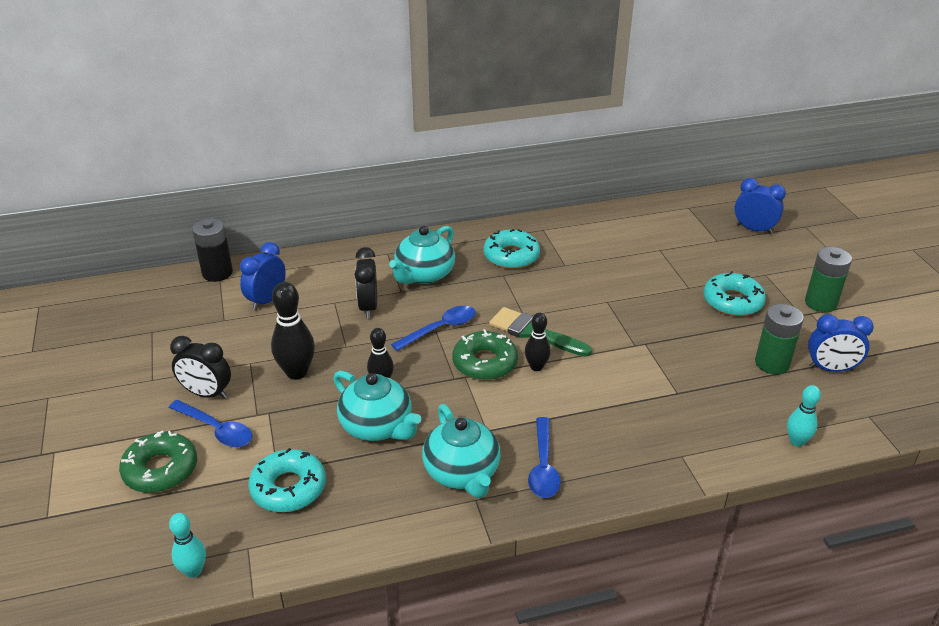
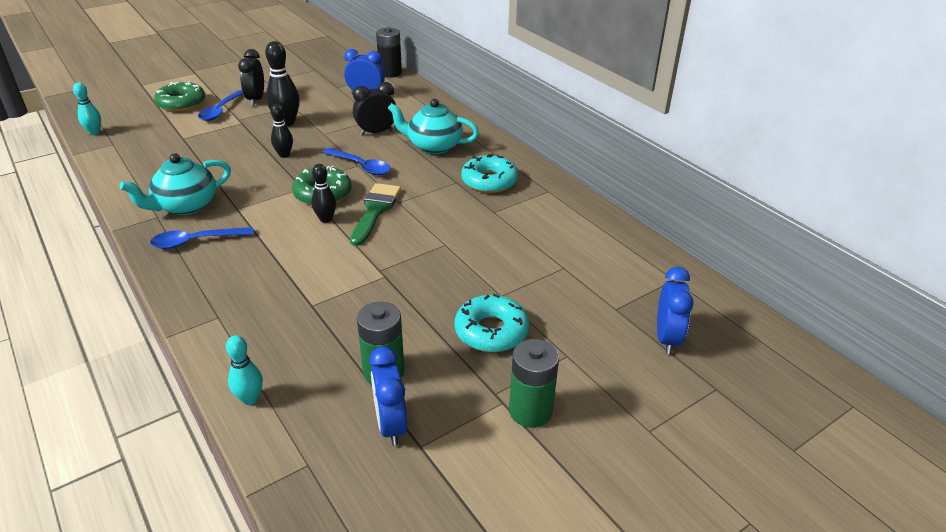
camera: 70 degrees right, 0 degrees up
(288, 488) = (166, 145): turquoise donut -> none
(377, 427) = (233, 163): turquoise teapot -> none

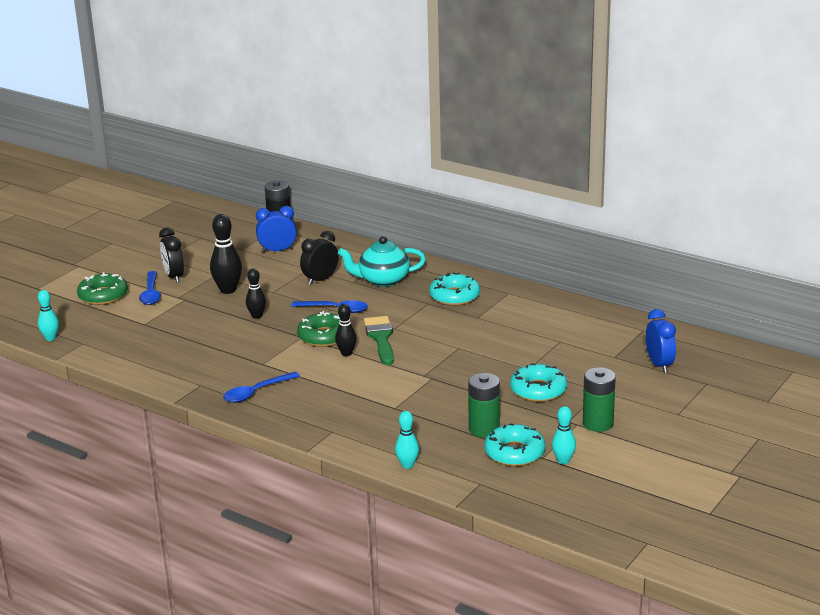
camera: 20 degrees left, 10 degrees down
(186, 206) = (215, 372): turquoise teapot -> none
(390, 425) = (514, 453): blue clock -> turquoise donut
(442, 463) = (563, 460): none -> turquoise bowling pin

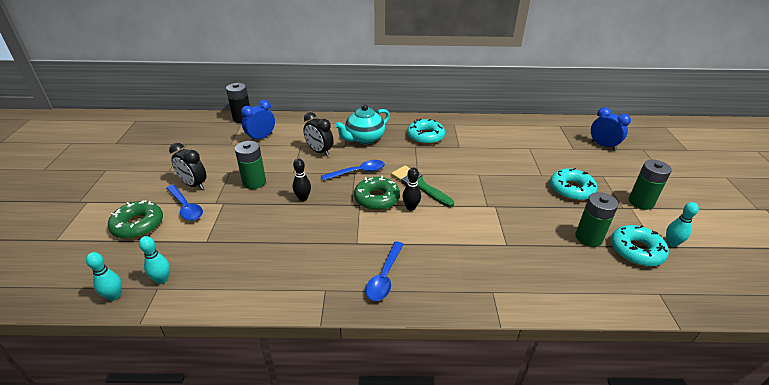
camera: 35 degrees left, 10 degrees up
(228, 290) = (254, 182): black bowling pin -> green battery
(320, 280) = (319, 151): black clock -> black clock turned 60 degrees counterclockwise
(407, 465) = (591, 301): turquoise bowling pin -> turquoise bowling pin (162, 279)

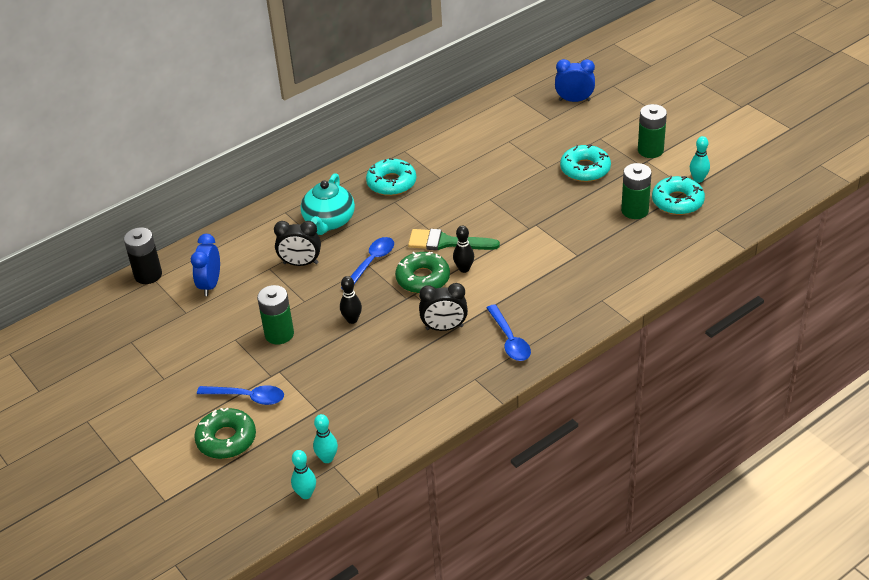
camera: 35 degrees left, 5 degrees up
(194, 185) = (218, 374): black clock -> black clock (444, 328)

